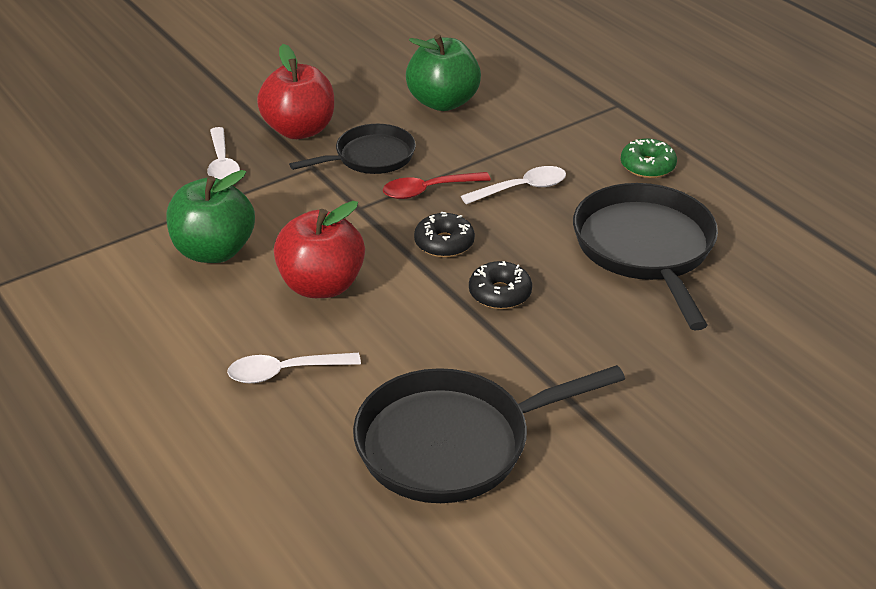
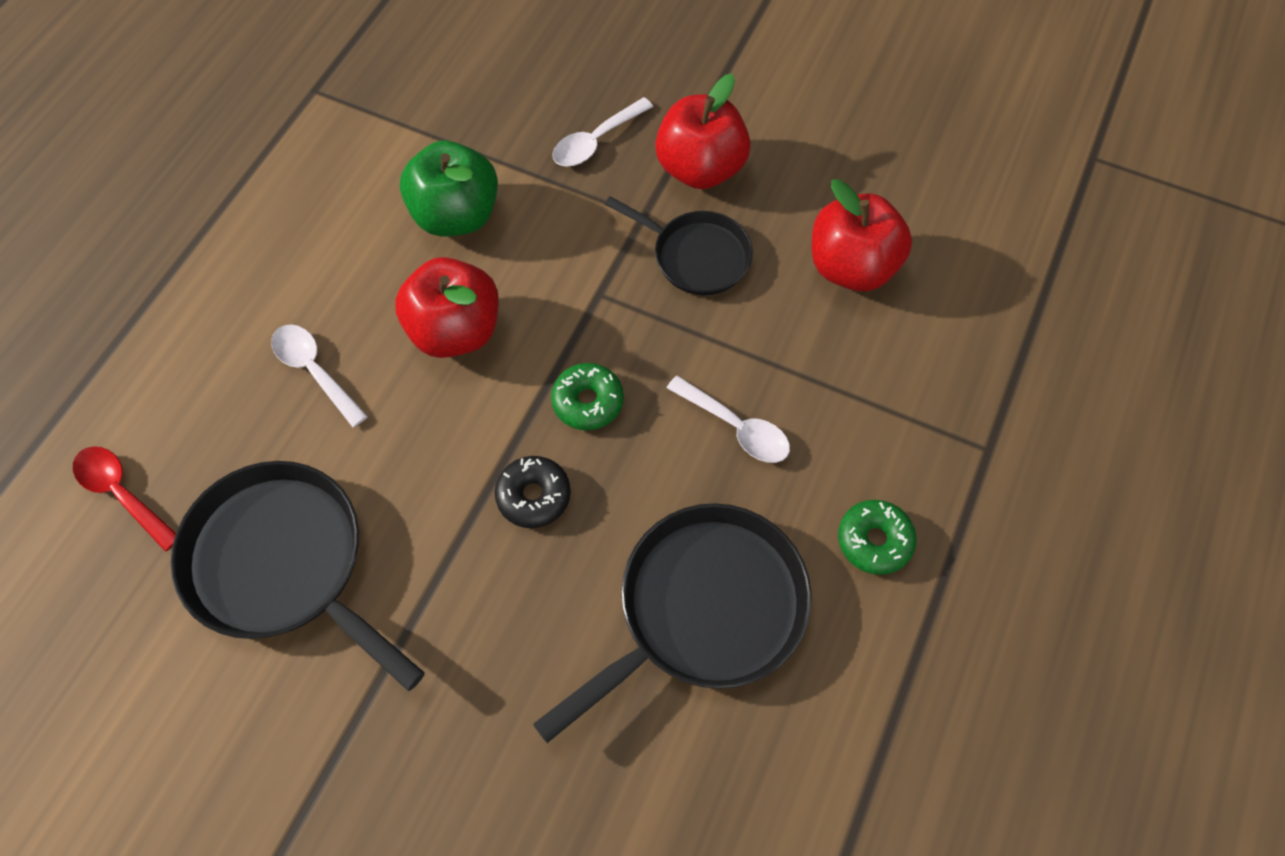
camera: 60 degrees right, 25 degrees up
(428, 190) = (671, 339): red spoon -> red spoon (122, 493)
(443, 102) = (851, 267): green apple -> red apple
(444, 243) = (588, 402): black donut -> green donut

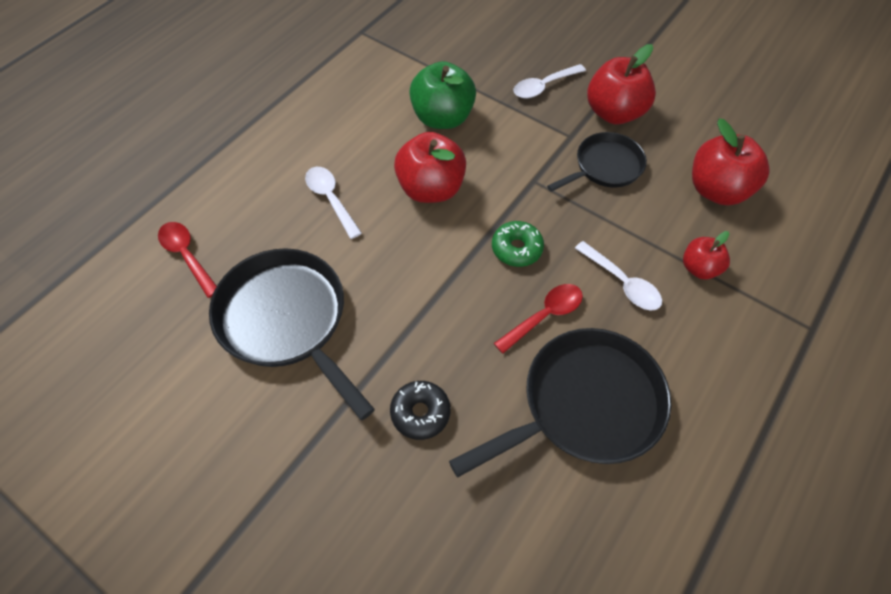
camera: 10 degrees right, 5 degrees down
(533, 496) = (469, 305): black donut -> black donut (420, 413)
(637, 494) = (544, 316): none -> red spoon
(696, 256) = (605, 167): black pan -> black pan turned 75 degrees counterclockwise
(836, 388) = (699, 268): none -> red apple
(874, 541) = (719, 379): green donut -> none

